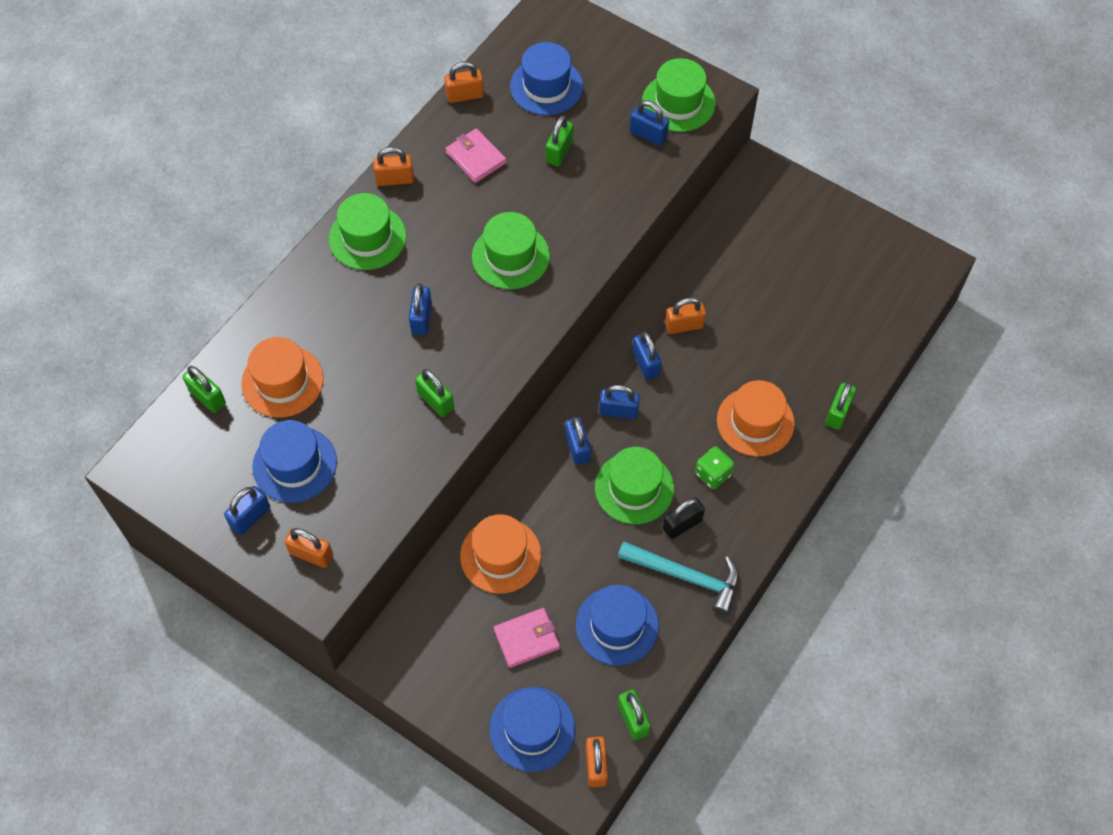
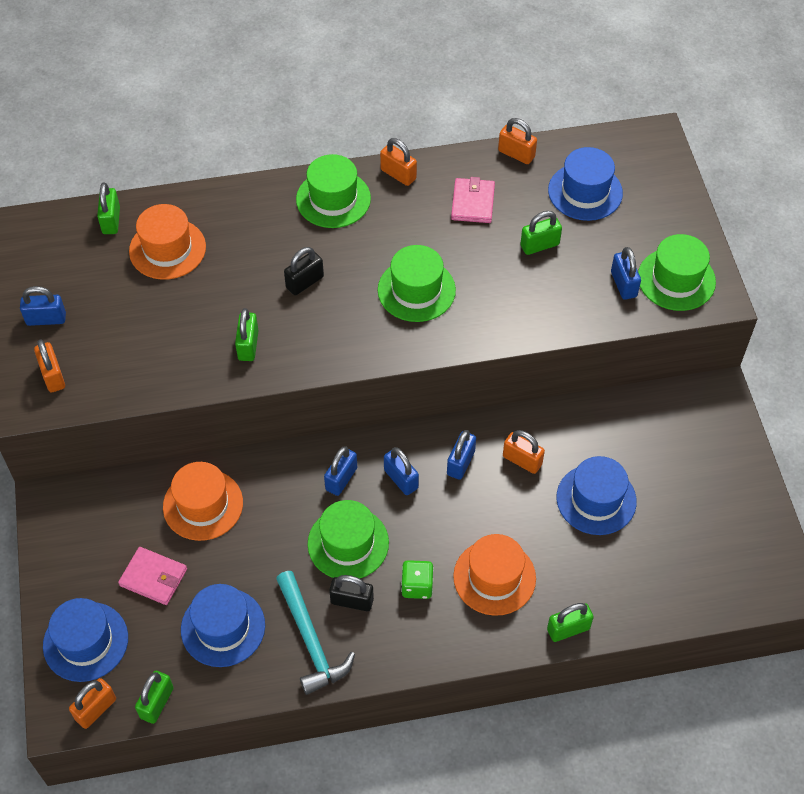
camera: 45 degrees right, 5 degrees down
(294, 464) = (111, 309): blue hat -> blue hat (596, 499)
(421, 318) = (304, 282): blue padlock -> black padlock

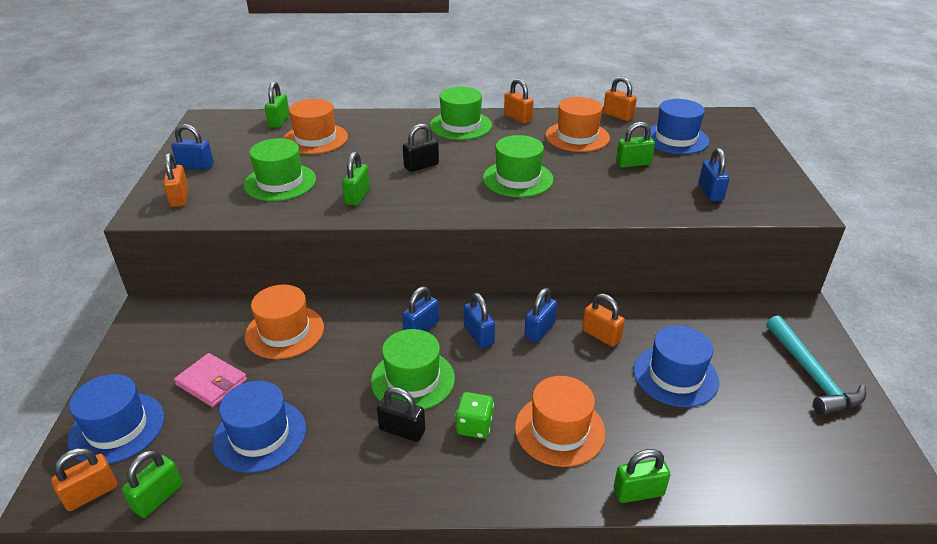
camera: 10 degrees right, 20 degrees down
(311, 640) = (347, 461): turquoise hammer -> turquoise hammer (811, 375)
(473, 203) = (577, 137): pink wallet -> orange hat
(676, 279) = (761, 194): green hat -> green hat (280, 182)

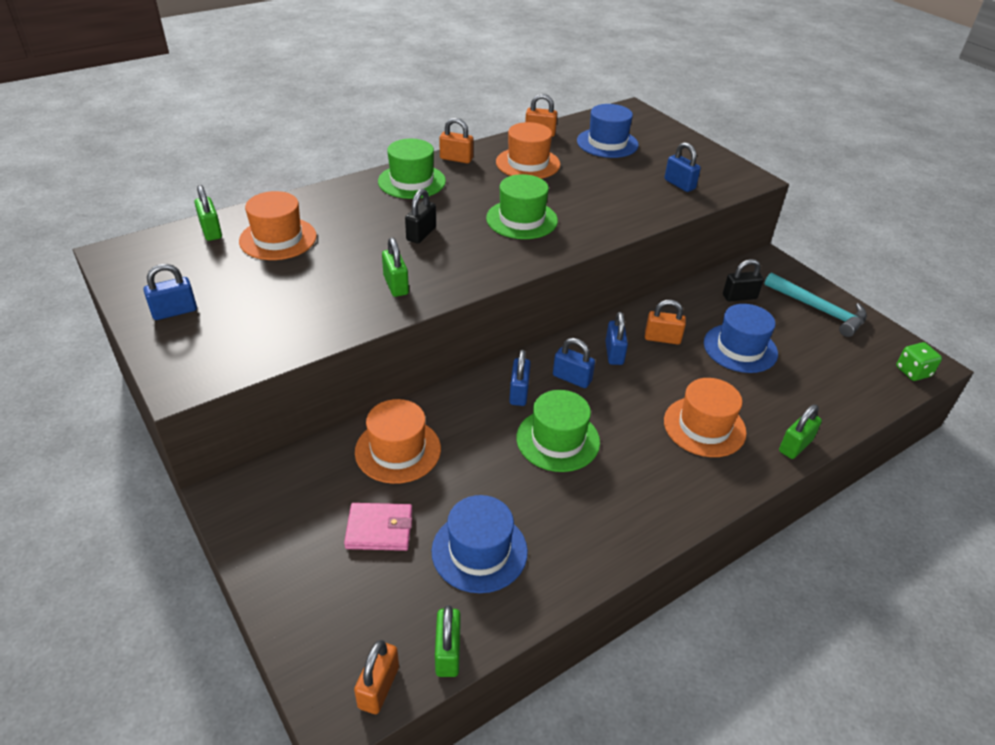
camera: 35 degrees left, 5 degrees up
(117, 428) = (332, 618): blue hat -> none
(179, 198) = (202, 353): orange padlock -> none
(280, 182) = (297, 297): green hat -> none
(402, 430) = (593, 485): black padlock -> black padlock (739, 297)
(474, 426) = (643, 454): green dice -> green dice (913, 372)
(633, 163) = (598, 176): green padlock -> none

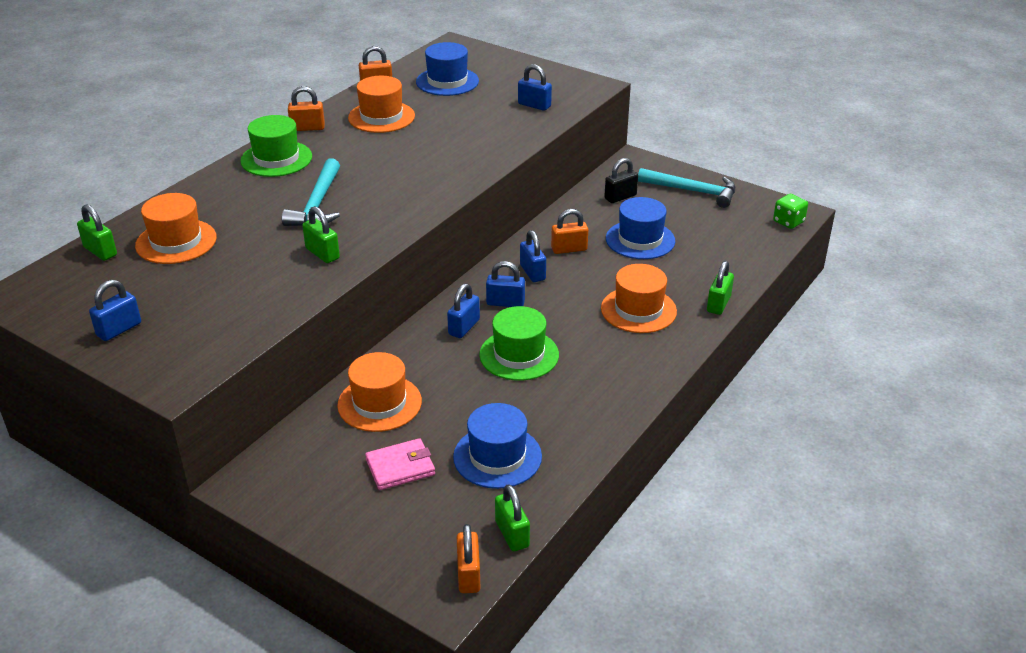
camera: 20 degrees left, 5 degrees down
(421, 234) = (317, 204): black padlock -> turquoise hammer
(519, 393) = (464, 327): blue padlock -> blue padlock turned 45 degrees clockwise
(522, 219) = (406, 169): green hat -> none

